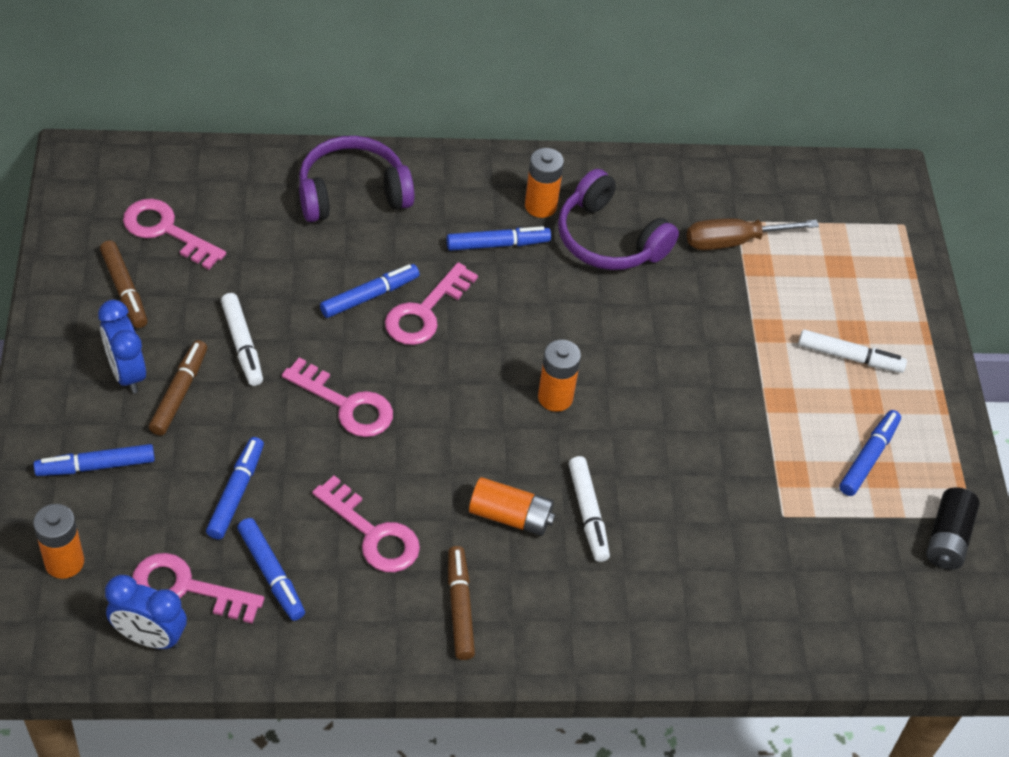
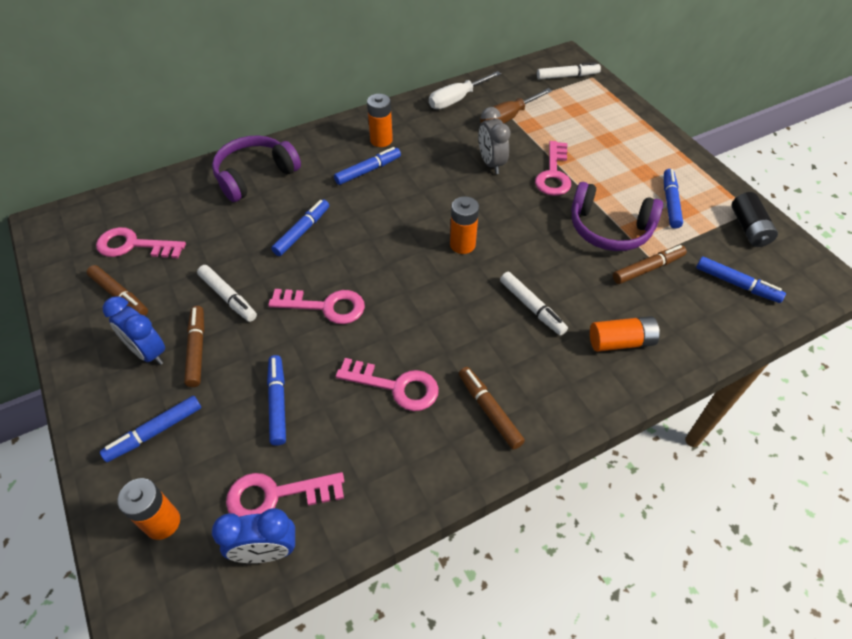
camera: 20 degrees left, 0 degrees up
(271, 574) = (337, 451): blue marker -> blue marker (736, 284)
(425, 312) = (345, 227): pink key -> pink key (553, 174)
(510, 516) = (483, 331): orange battery -> orange battery (621, 342)
(609, 239) = (434, 143): purple headphones -> purple headphones (609, 229)
(665, 301) = (491, 163): none -> grey clock
(682, 184) = (457, 99): none -> white screwdriver
(768, 530) = (648, 268): none -> brown marker
(849, 357) = (617, 153): white marker -> white marker (567, 76)

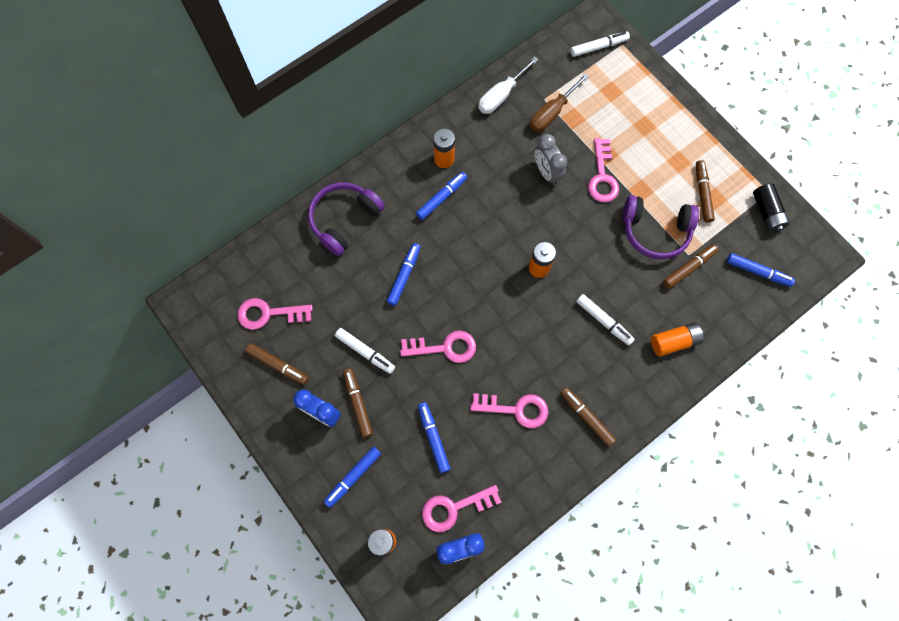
camera: 10 degrees left, 20 degrees up
(670, 202) = (702, 193): blue marker -> brown marker

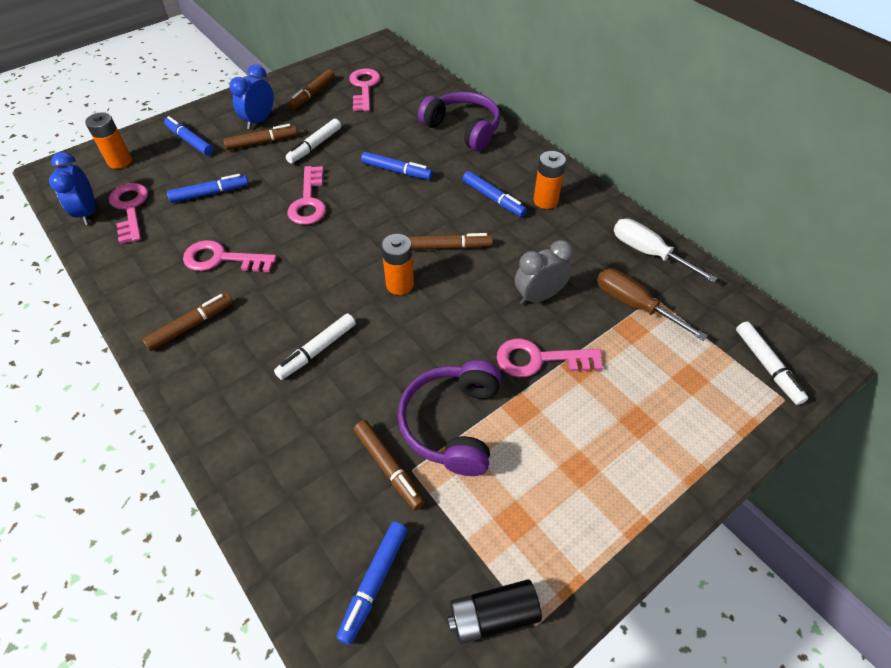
camera: 90 degrees right, 20 degrees down
(516, 409) = (221, 259): pink key -> pink key turned 90 degrees clockwise
(674, 341) = (272, 436): orange battery -> none
(702, 193) = (522, 501): brown marker -> brown marker (450, 247)

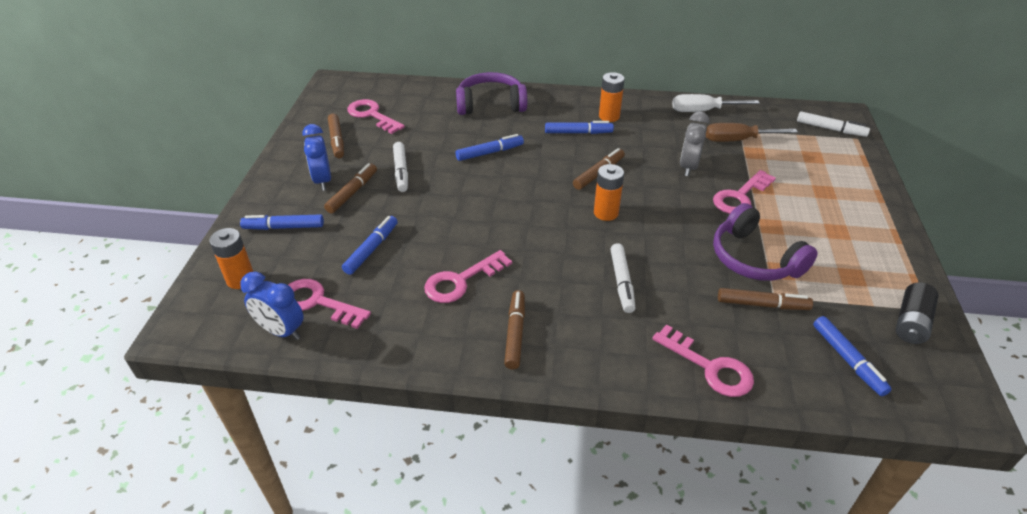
camera: 45 degrees left, 10 degrees down
(309, 201) = (460, 206): pink key -> pink key (710, 367)

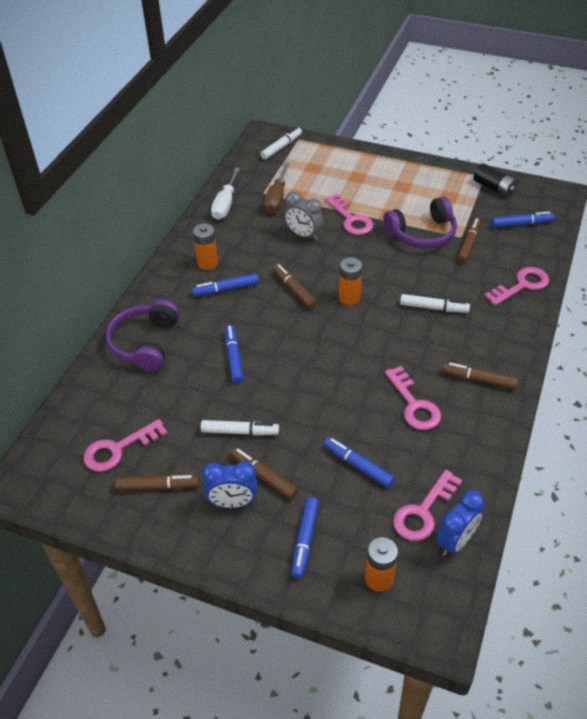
camera: 75 degrees left, 5 degrees up
(578, 133) = (226, 289): blue marker -> blue marker turned 120 degrees counterclockwise

